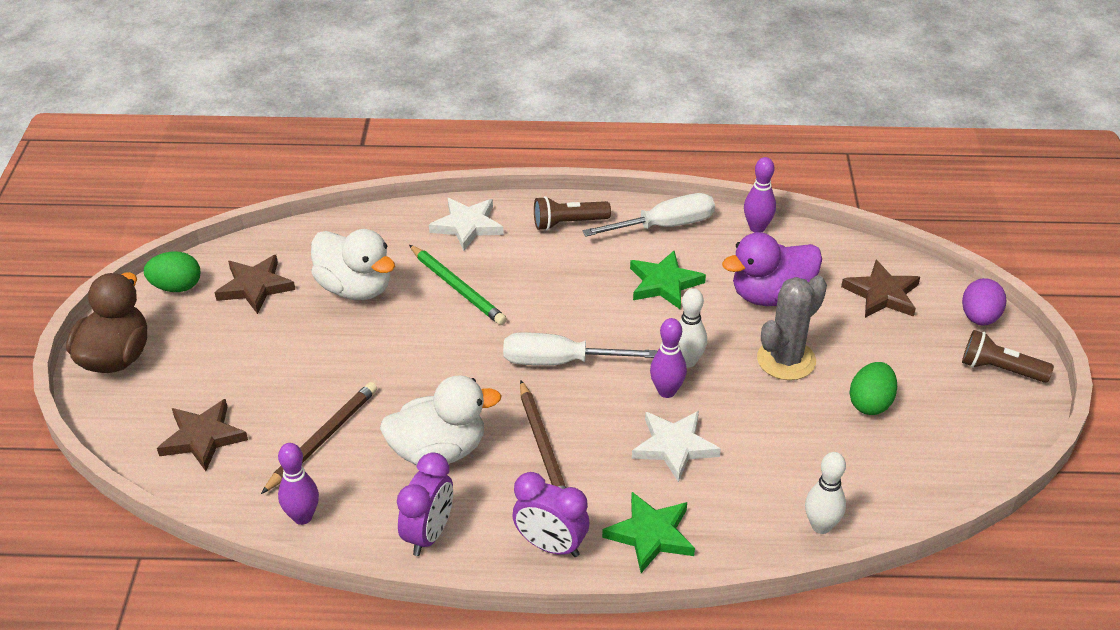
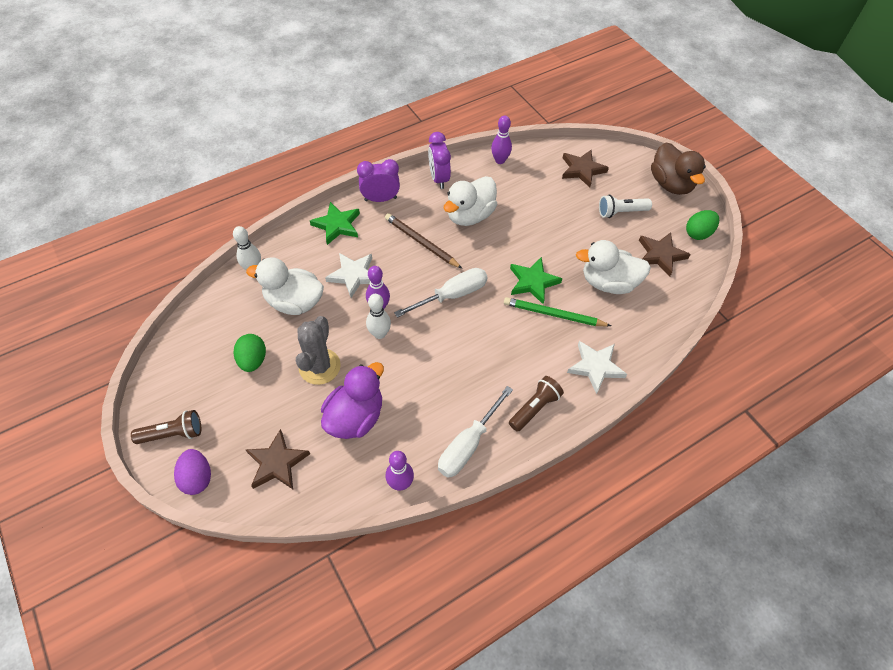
camera: 145 degrees right, 15 degrees up
(231, 355) = (621, 212): none -> white flashlight
(323, 439) = (529, 195): brown pencil -> none
(664, 283) = (432, 388): green star -> green star (533, 282)
(780, 449) = (294, 302): none -> white duck

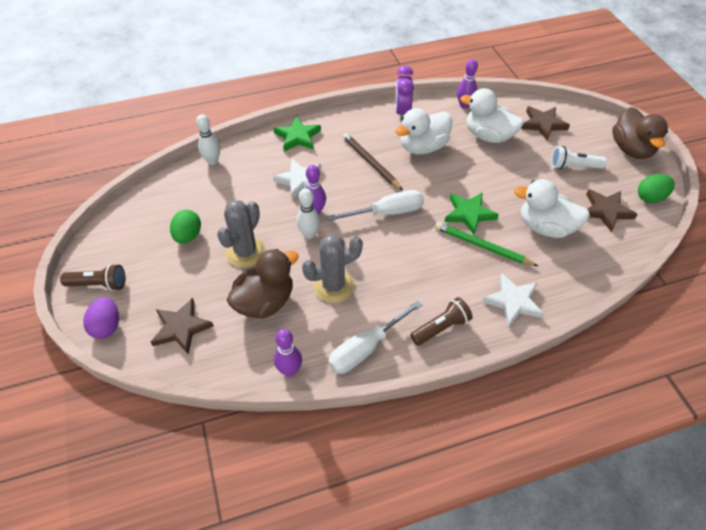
camera: 15 degrees right, 5 degrees down
(294, 302) = (240, 194): white duck -> white duck (488, 136)
(355, 417) = (265, 302): purple duck -> brown duck
(380, 199) = (343, 121): purple clock -> none
(419, 385) = (333, 286): none -> grey cactus

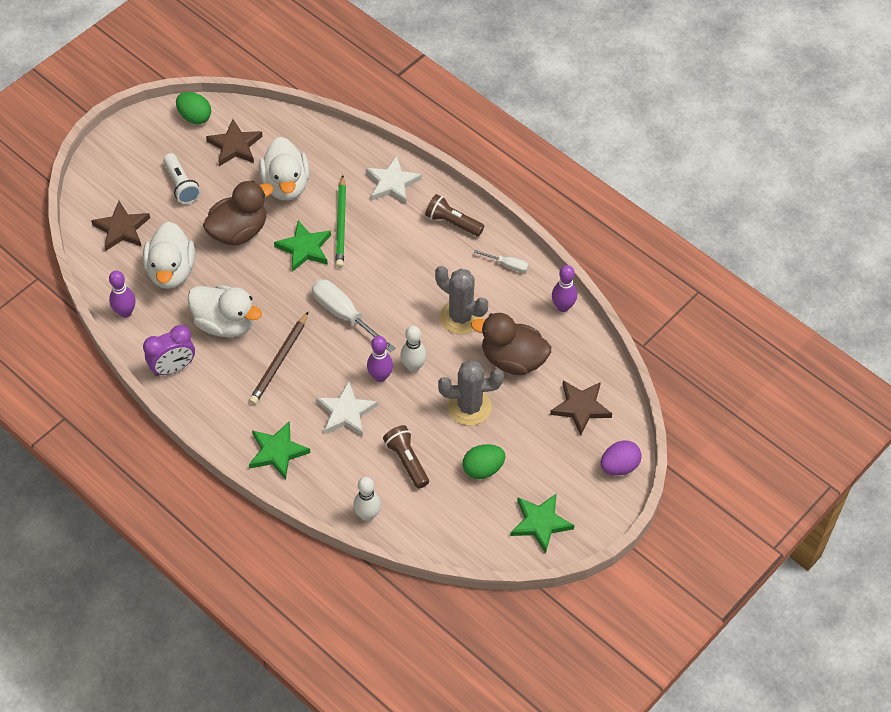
camera: 120 degrees left, 5 degrees up
(98, 284) = (586, 506): brown flashlight -> brown flashlight (407, 461)
(115, 249) = (540, 523): none -> green star
(366, 348) = (507, 265): white screwdriver -> white screwdriver, size x0.52
(631, 149) = (125, 145): brown duck -> brown duck (239, 231)

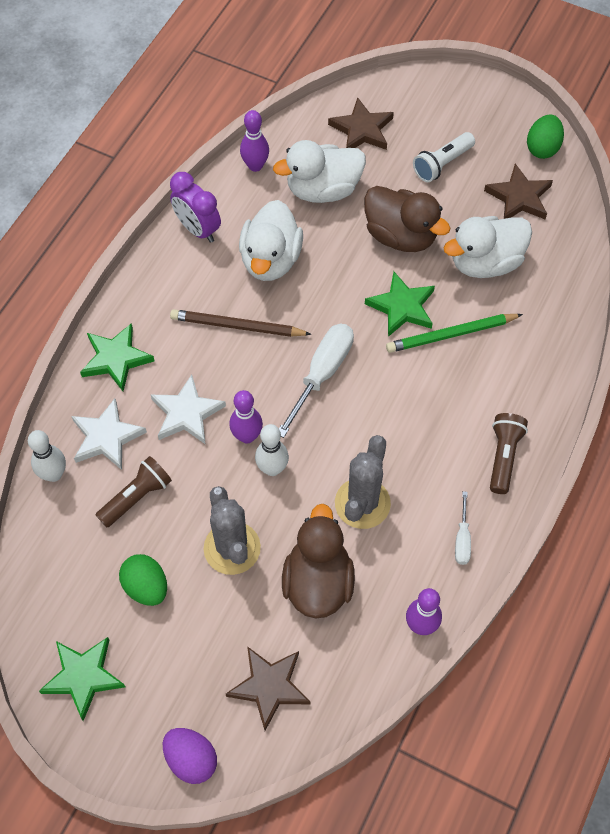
camera: 75 degrees right, 5 degrees up
(392, 183) = (536, 372): white star -> white star (107, 437)

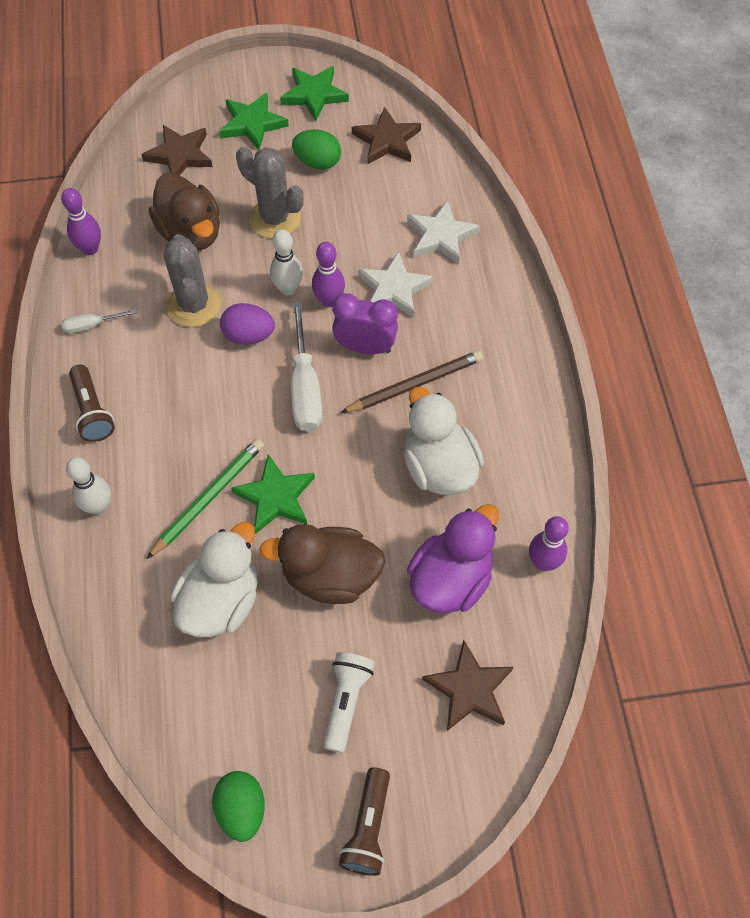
camera: 145 degrees right, 0 degrees up
(53, 474) = (455, 190): white bowling pin -> white bowling pin (99, 506)
(116, 359) = (492, 296): green star -> green star (252, 124)
(136, 497) = (378, 210): brown flashlight -> brown flashlight (368, 828)
(191, 759) = (203, 93): purple egg -> purple egg (248, 335)
(198, 229) = (535, 454): purple clock -> purple clock (365, 347)
(323, 190) = (450, 579): white duck -> purple duck
(462, 539) = (92, 325): white screwdriver -> white screwdriver turned 75 degrees counterclockwise
(519, 197) = (230, 713): brown star -> brown star (387, 140)

